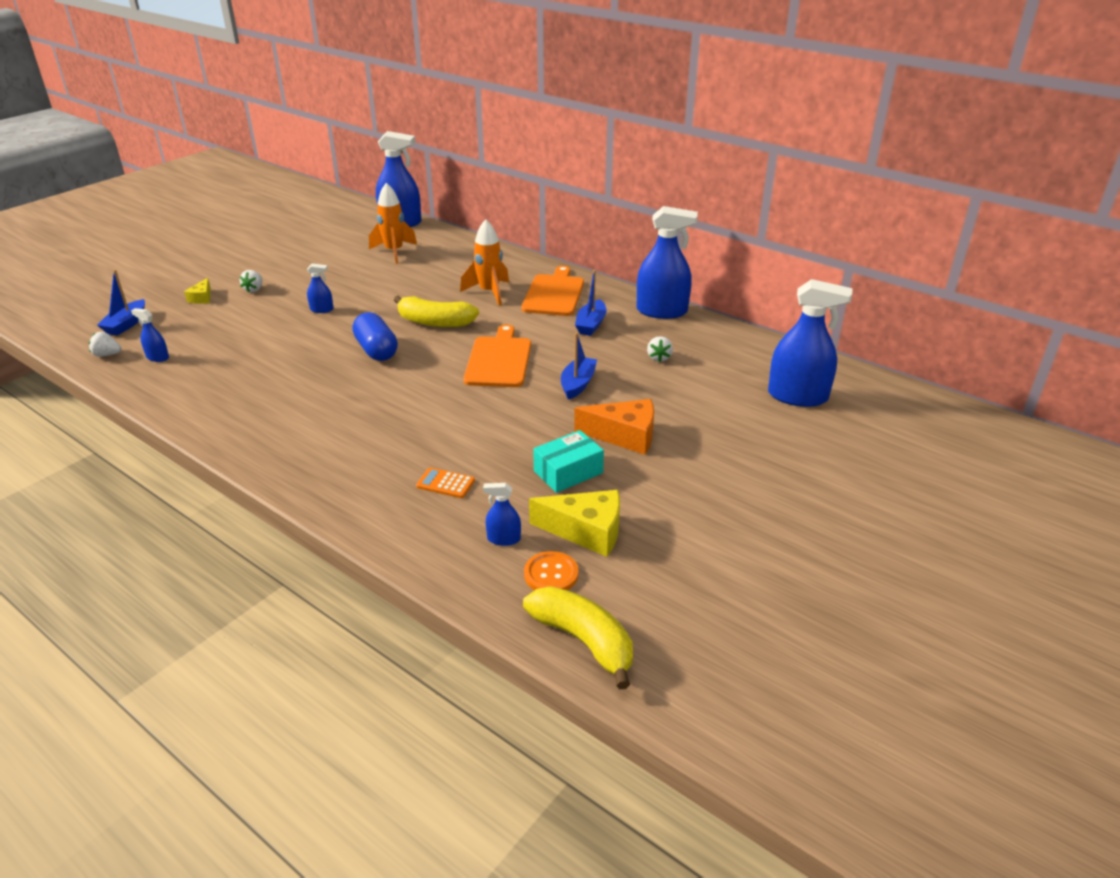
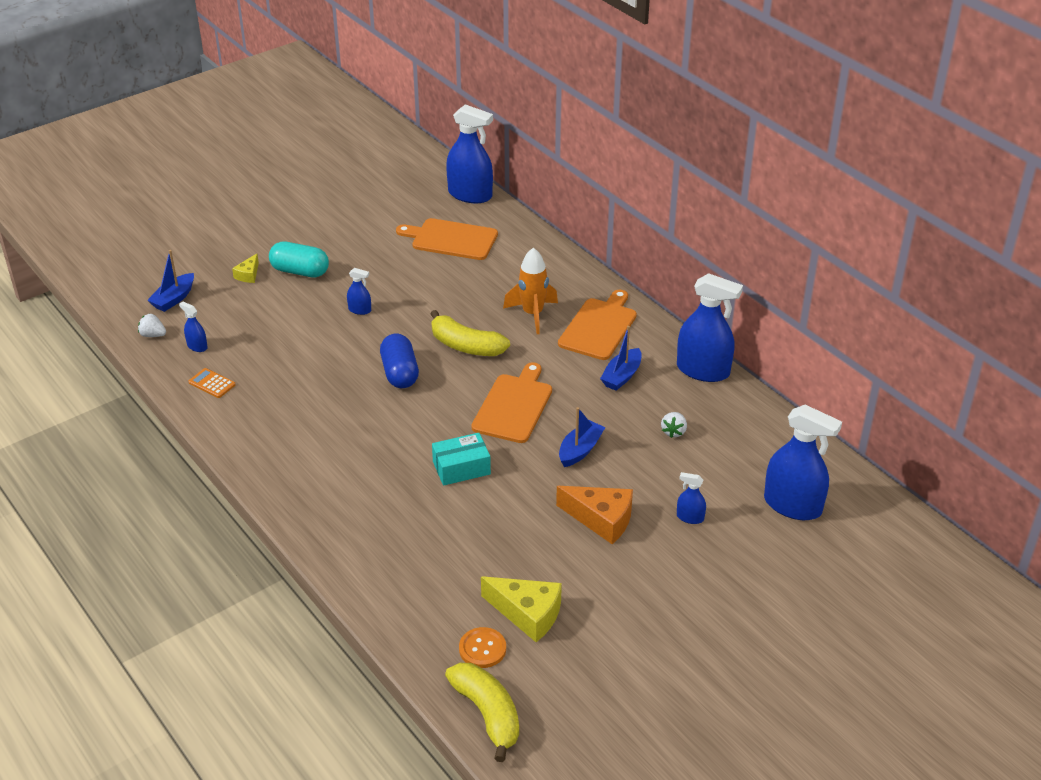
camera: 15 degrees right, 5 degrees up
(254, 289) = (300, 271): white strawberry -> turquoise capsule
(394, 252) = (451, 239): orange rocket -> orange cutting board
(445, 483) = (421, 540): orange calculator -> orange calculator (212, 383)
(504, 539) = (454, 606): blue spray bottle -> blue spray bottle (690, 517)
(568, 472) = (534, 549): turquoise box -> turquoise box (461, 468)

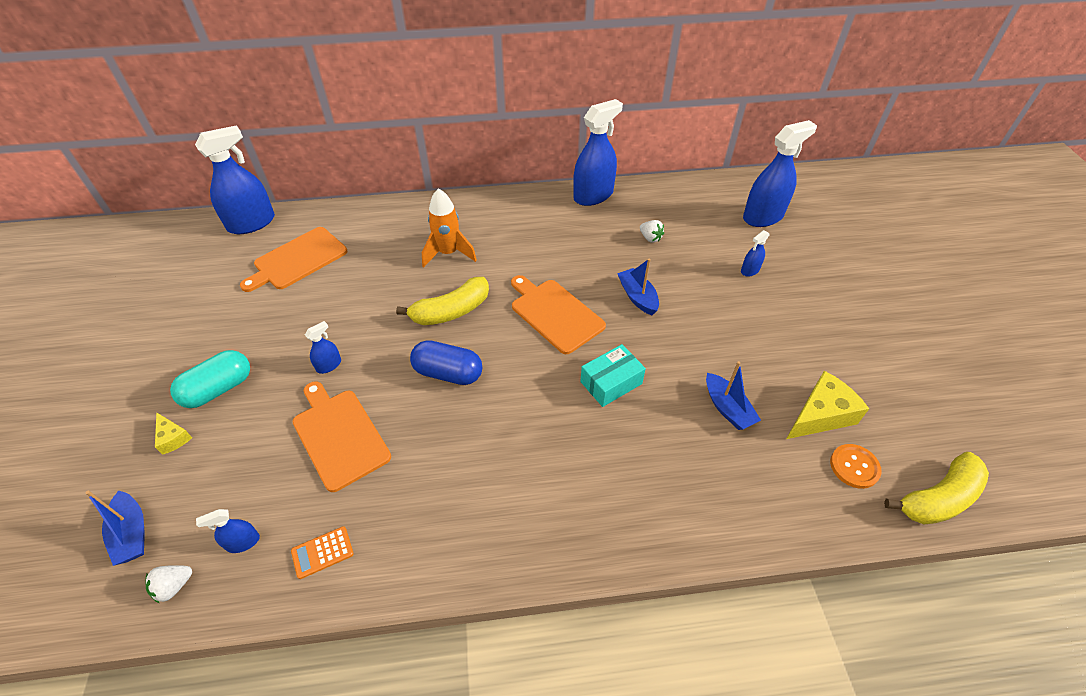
camera: 60 degrees left, 10 degrees up
(461, 468) = (611, 383): turquoise box -> turquoise box turned 45 degrees clockwise
(487, 714) = (938, 498): yellow banana -> yellow banana turned 150 degrees clockwise
(599, 327) = (499, 224): orange cutting board -> orange cutting board (339, 435)
(601, 519) = (727, 319): orange cheese -> none
(621, 376) = (567, 237): blue boat -> blue boat (727, 408)

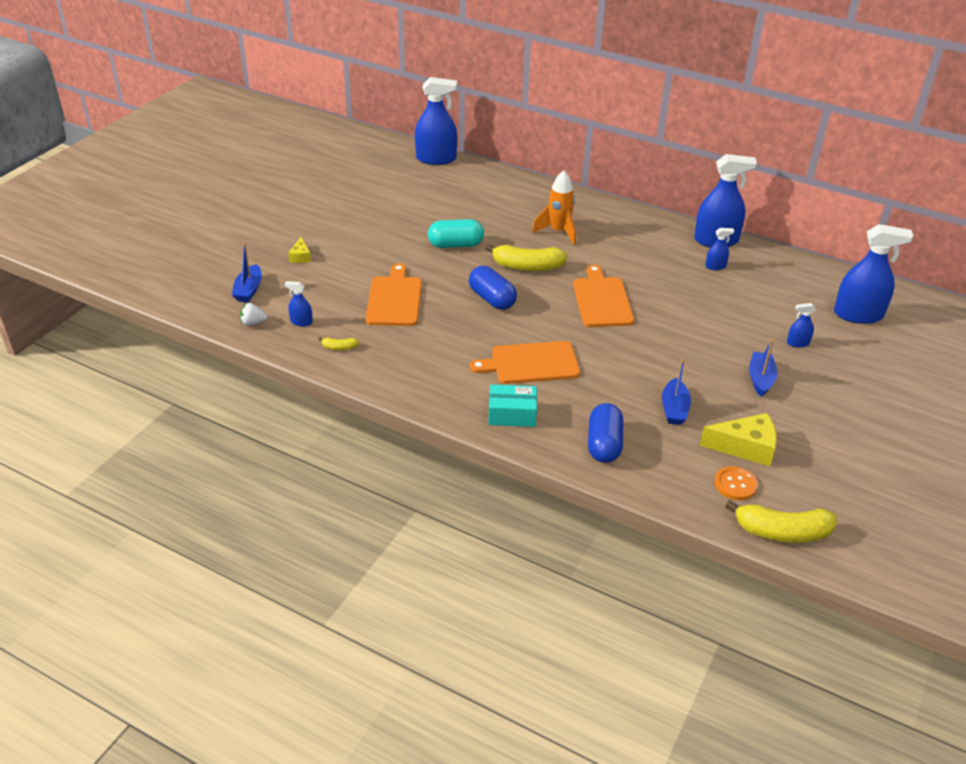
camera: 35 degrees right, 10 degrees down
(218, 389) = (343, 244): turquoise capsule -> turquoise capsule (455, 245)
(298, 260) = (449, 193): orange cutting board -> orange cutting board (531, 363)
(322, 552) = (339, 347): orange calculator -> yellow banana
(329, 365) = (419, 261): blue spray bottle -> blue spray bottle (715, 266)
(611, 383) = (601, 355): turquoise box -> turquoise box (512, 414)
(637, 297) = (678, 318): blue boat -> blue boat (760, 379)
(650, 238) = (733, 287): white strawberry -> none
(710, 498) = (604, 444): none -> blue capsule

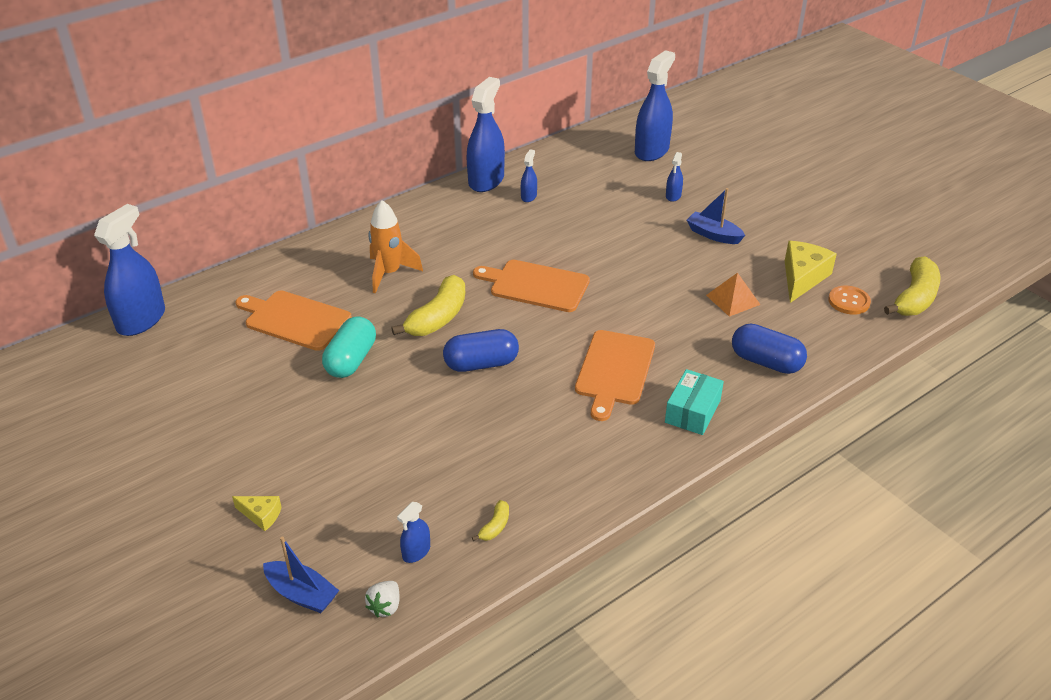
camera: 65 degrees left, 0 degrees up
(394, 299) = (426, 446): orange cutting board -> orange cutting board (295, 319)
(674, 409) = (733, 299): blue boat -> orange pyramid

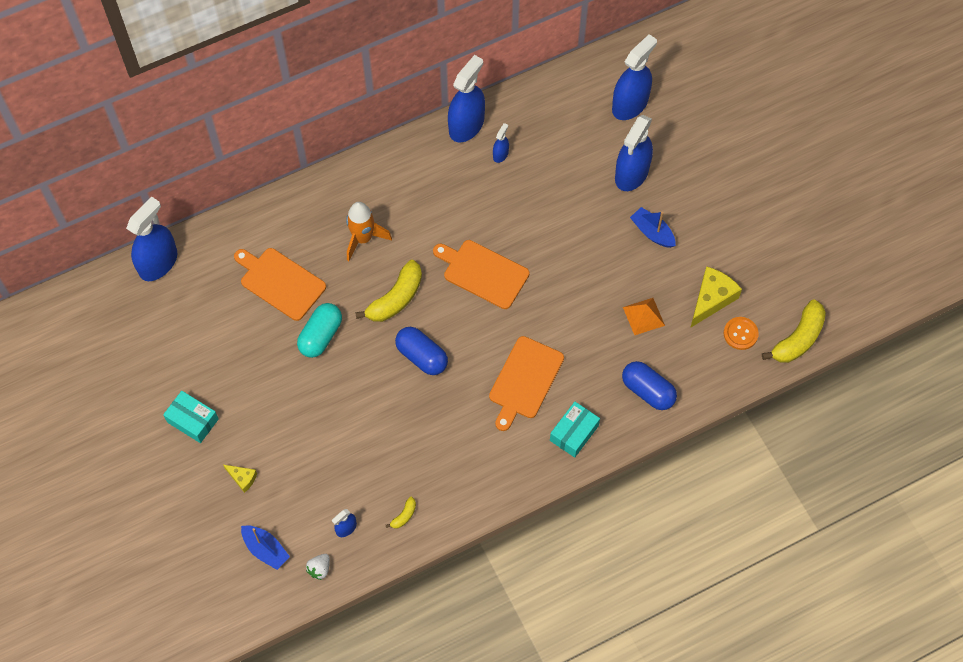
camera: 10 degrees right, 25 degrees up
(188, 462) = (192, 420): none -> turquoise box
(481, 364) = (422, 356): blue capsule -> blue capsule turned 45 degrees clockwise
(673, 196) = (631, 173): blue spray bottle -> blue spray bottle, size x2.18

